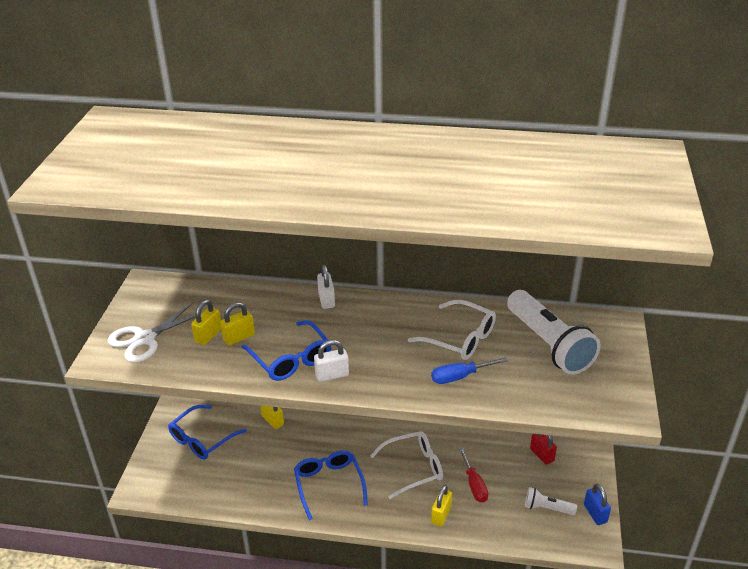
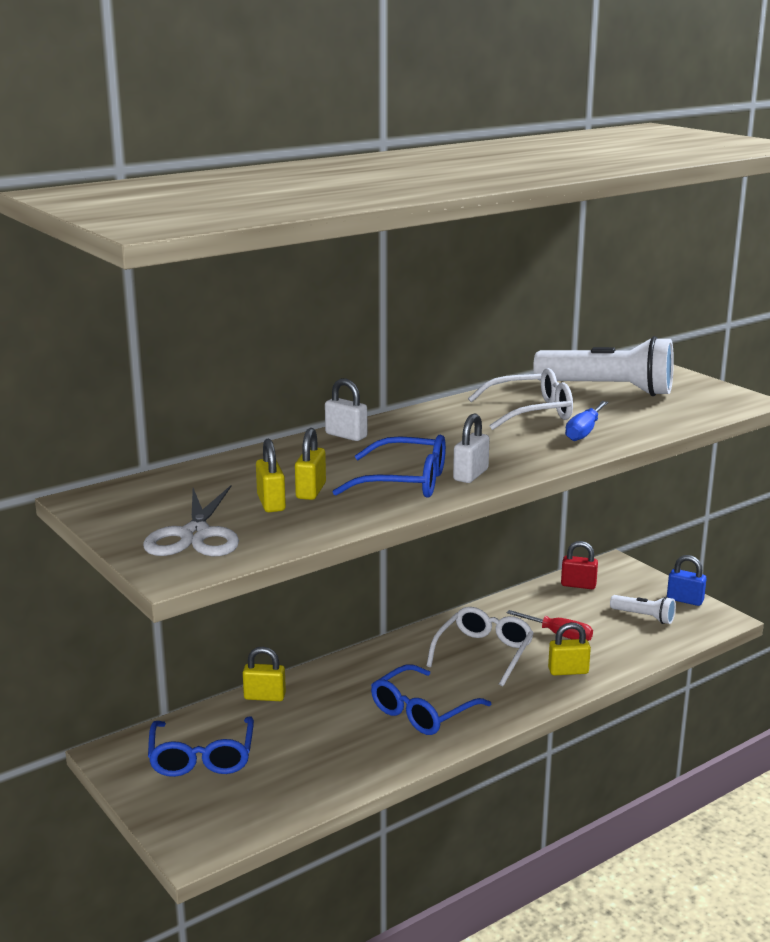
camera: 45 degrees left, 15 degrees down
(329, 485) = (423, 711): blue glasses -> blue glasses turned 75 degrees counterclockwise
(441, 515) = (568, 671): yellow padlock -> yellow padlock turned 75 degrees counterclockwise
(547, 508) = (644, 617): white flashlight -> white flashlight turned 120 degrees counterclockwise

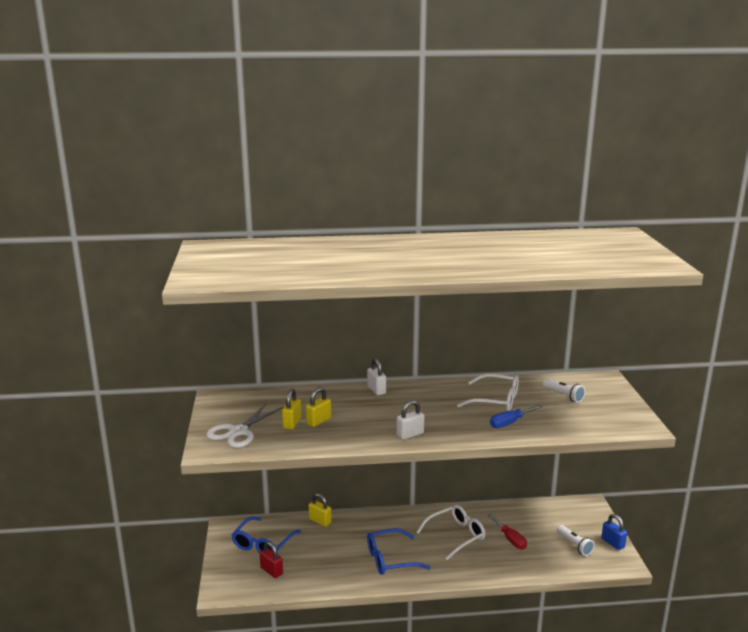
camera: 30 degrees right, 0 degrees up
(404, 482) = (370, 429): blue glasses -> none
(568, 671) = (494, 564): yellow padlock -> none
(578, 585) = (553, 510): red padlock -> red padlock (271, 571)
(608, 389) = (563, 396): white flashlight -> white flashlight, size x0.49

